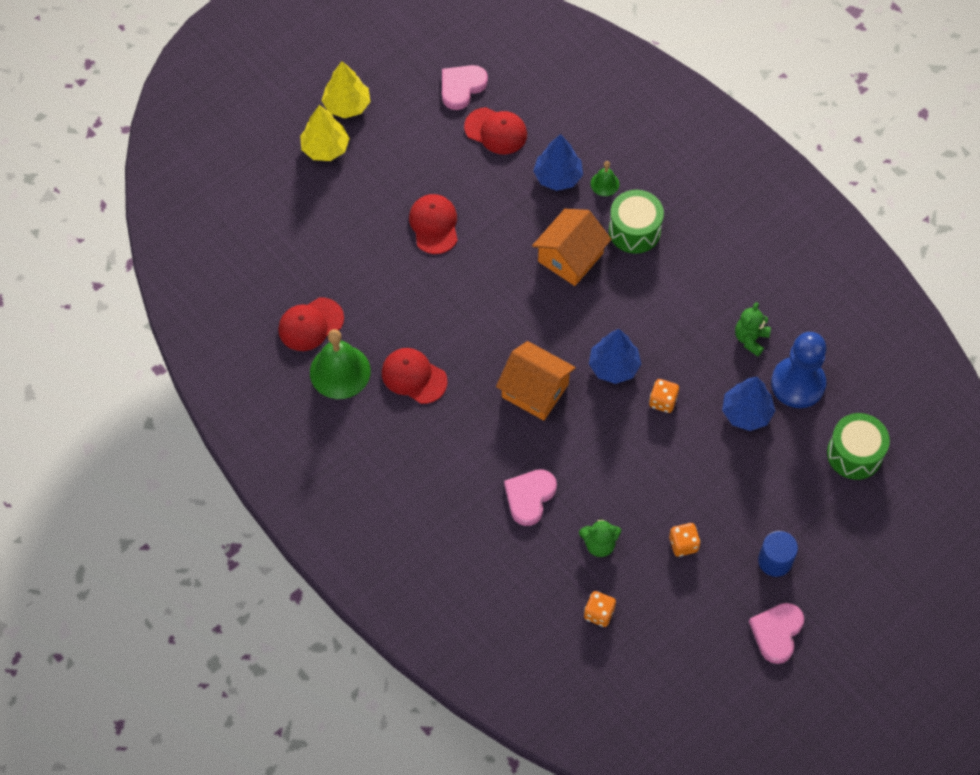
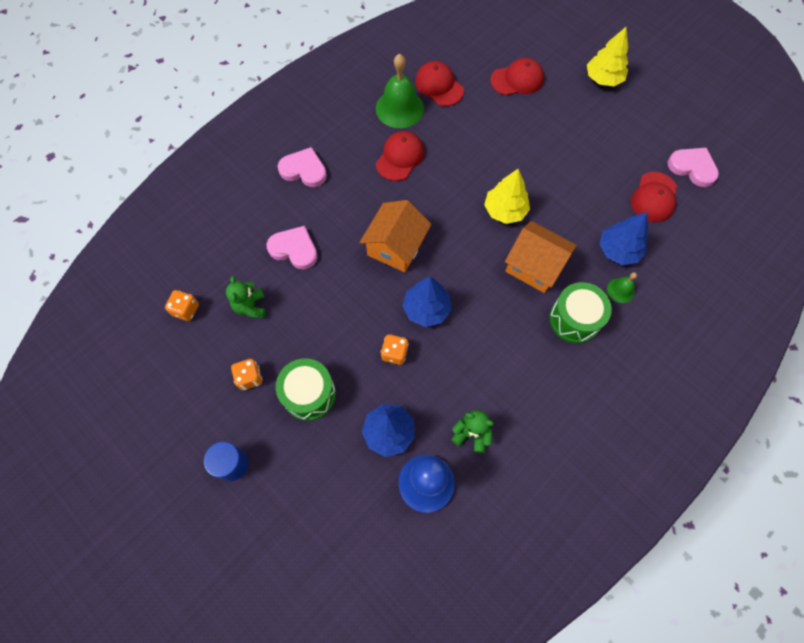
camera: 85 degrees right, 5 degrees up
(347, 105) = (649, 89): yellow tree -> yellow tree (505, 210)
(434, 225) = (546, 159): red cap -> red cap (517, 80)
(777, 633) = (158, 467): pink heart -> pink heart (304, 170)
(854, 454) = (350, 546): green drum -> green drum (309, 394)

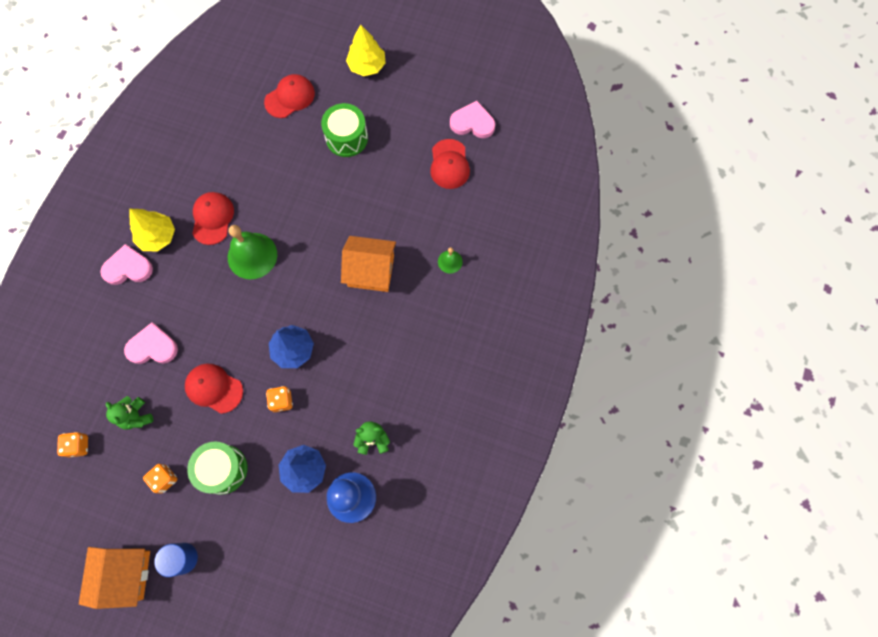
camera: 25 degrees left, 5 degrees up
(396, 246) = (243, 305): orange house -> orange house (125, 574)
(399, 108) = (192, 170): green bell -> green bell (252, 255)
(439, 86) = (220, 132): red cap -> red cap (214, 388)
(505, 210) = (326, 230): yellow tree -> yellow tree (158, 236)
(574, 319) = (421, 304): green drum -> green drum (347, 138)
(618, 250) = (436, 226): blue tree -> none

